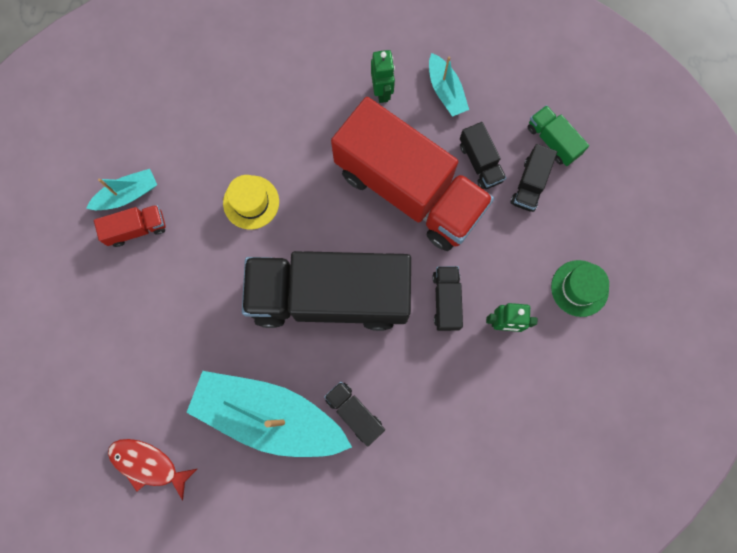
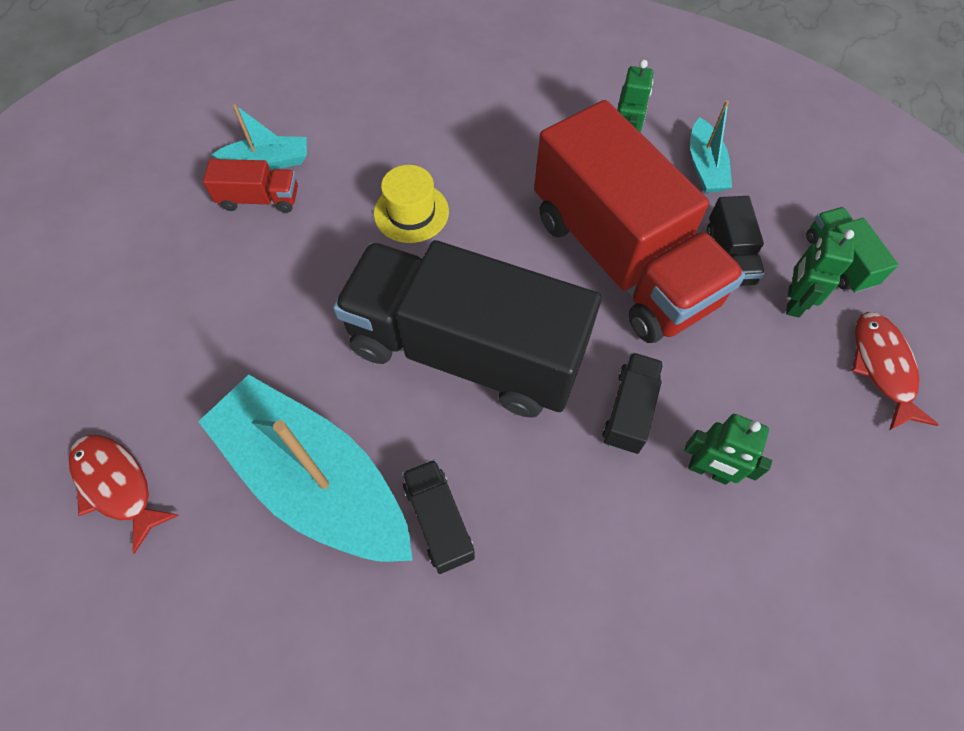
camera: 20 degrees right, 15 degrees down
(530, 184) = (793, 301): black truck -> green robot
(579, 288) = (839, 460): green hat -> none
(594, 214) = (882, 367): none -> red fish

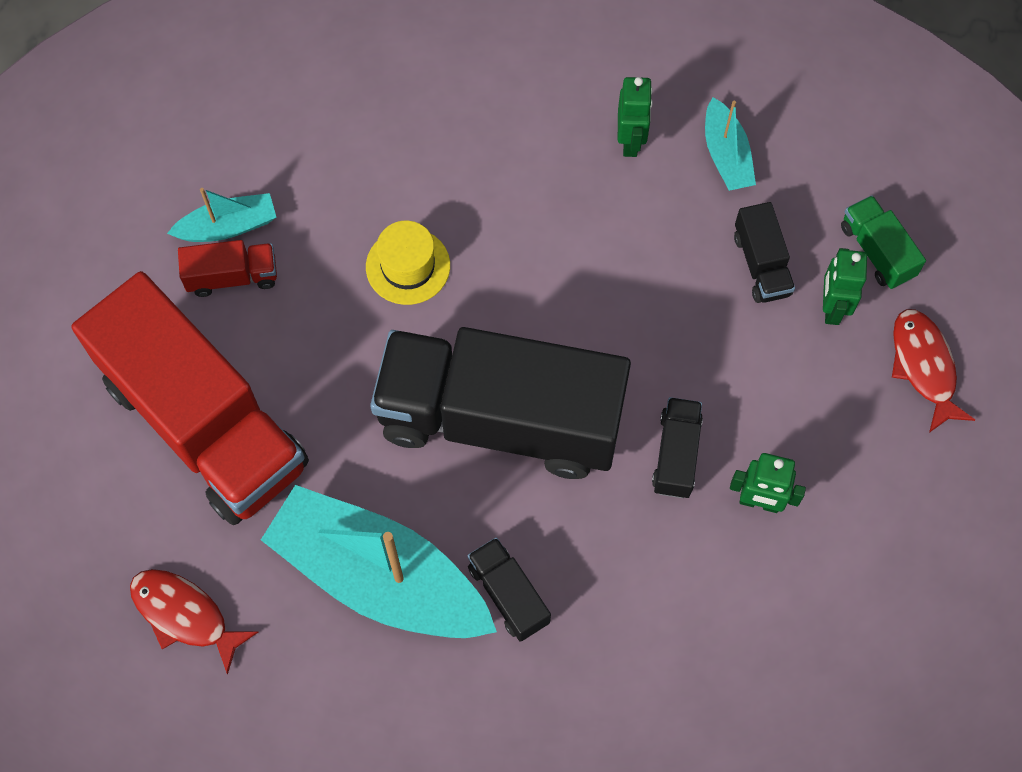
camera: 10 degrees left, 5 degrees up
(621, 259) = (647, 287): red truck -> red truck (205, 423)

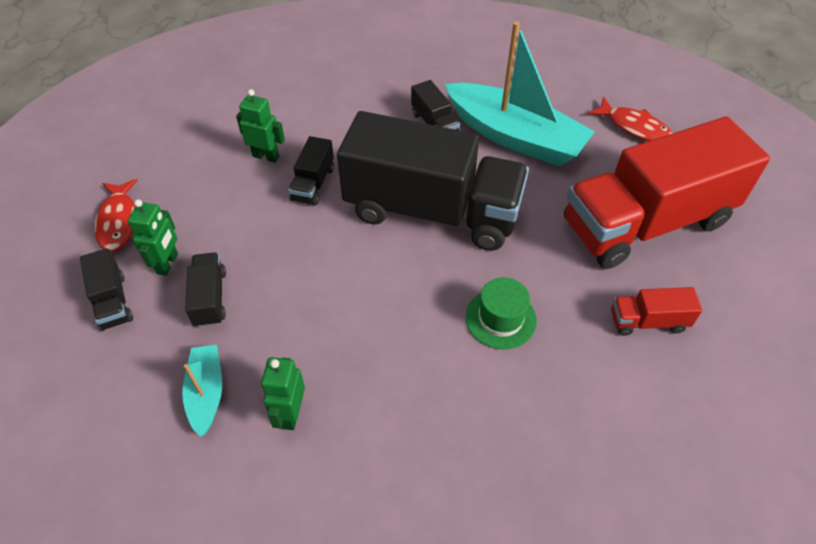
camera: 175 degrees left, 15 degrees down
(205, 423) = (646, 223): red truck -> red truck turned 75 degrees counterclockwise
(228, 226) = (661, 363): turquoise boat -> none
(408, 266) = (500, 318): yellow hat -> green hat
(877, 251) = (112, 301): green truck -> black truck

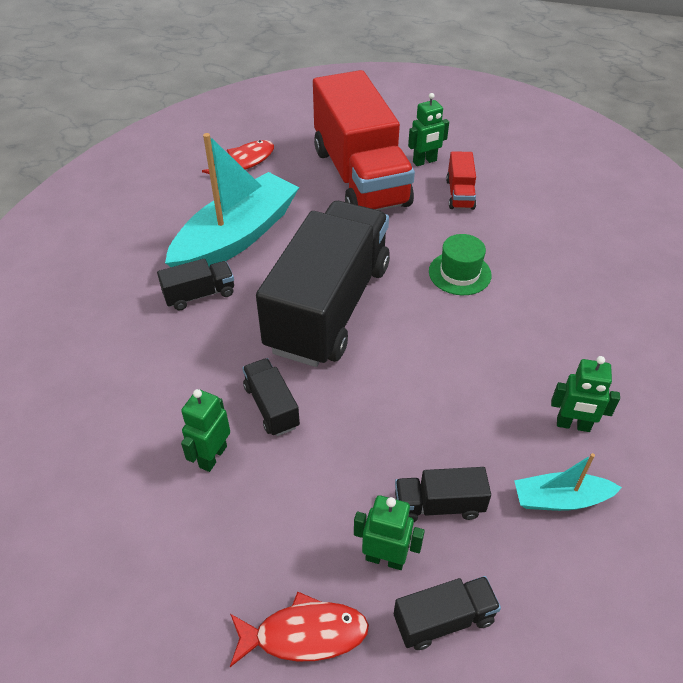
camera: 85 degrees left, 5 degrees down
(313, 184) = (271, 406): black truck -> black truck turned 135 degrees counterclockwise
(702, 284) = (425, 161): none -> green robot

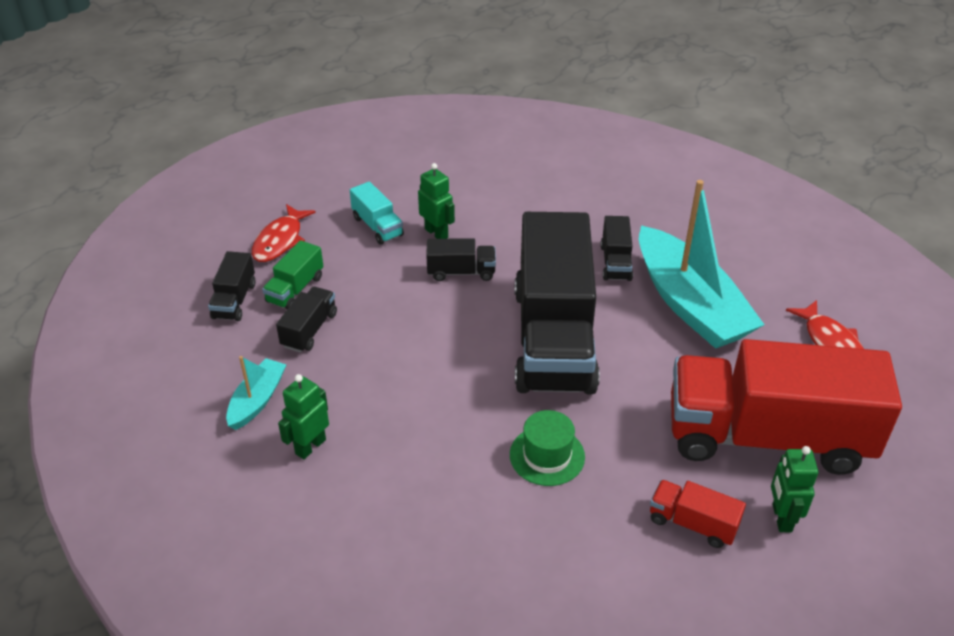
camera: 115 degrees right, 5 degrees down
(225, 526) = (377, 226): none -> turquoise truck
(329, 307) = (553, 338): black truck -> black truck turned 45 degrees clockwise
(385, 558) = (295, 289): green robot -> green truck

